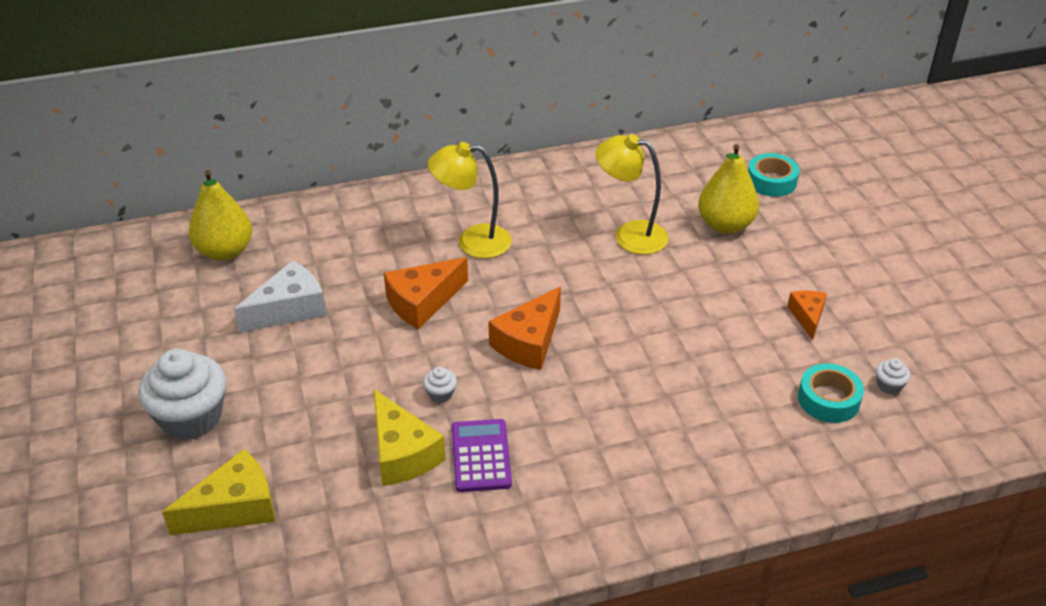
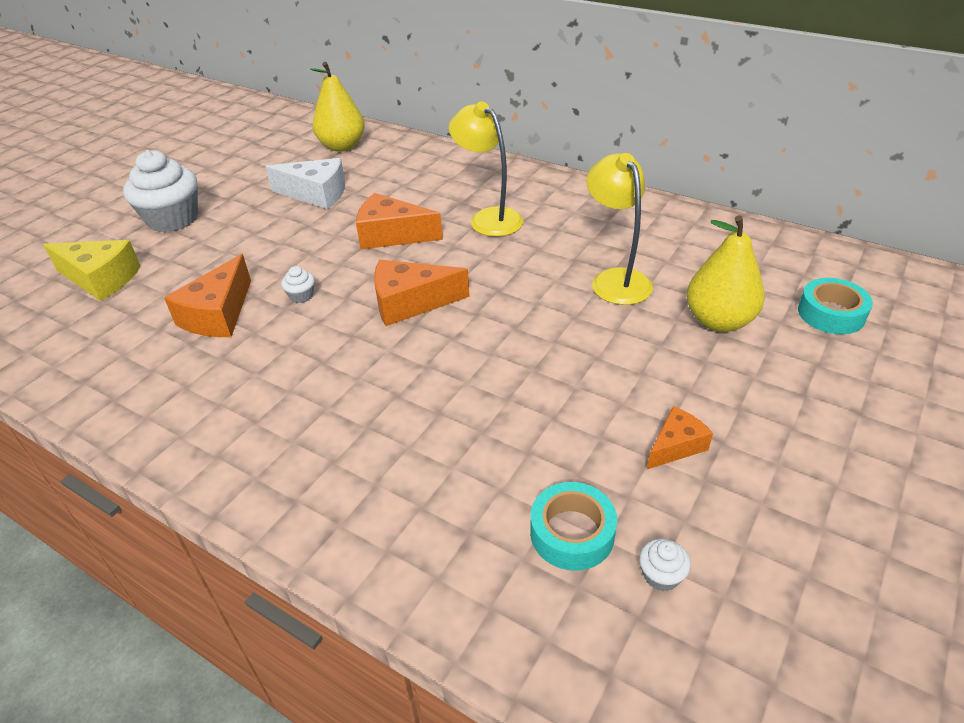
camera: 50 degrees right, 0 degrees up
(402, 453) = (218, 314): yellow cheese -> orange cheese
(481, 456) = (251, 352): purple calculator -> none

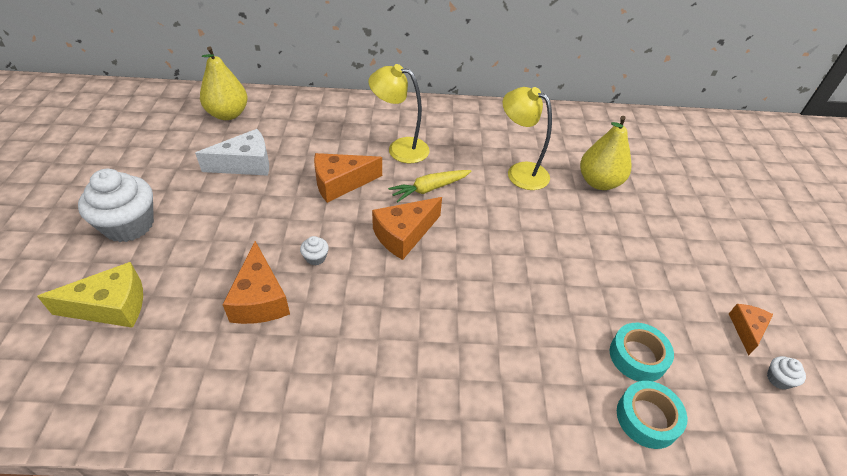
camera: 35 degrees left, 5 degrees up
(483, 267) = (429, 189): none -> yellow carrot
(661, 575) = (699, 359): white cupcake -> white cupcake (778, 379)
(676, 446) = (642, 275): orange cheese -> orange cheese (746, 329)
(831, 314) = (648, 158): turquoise tape -> turquoise tape (647, 418)

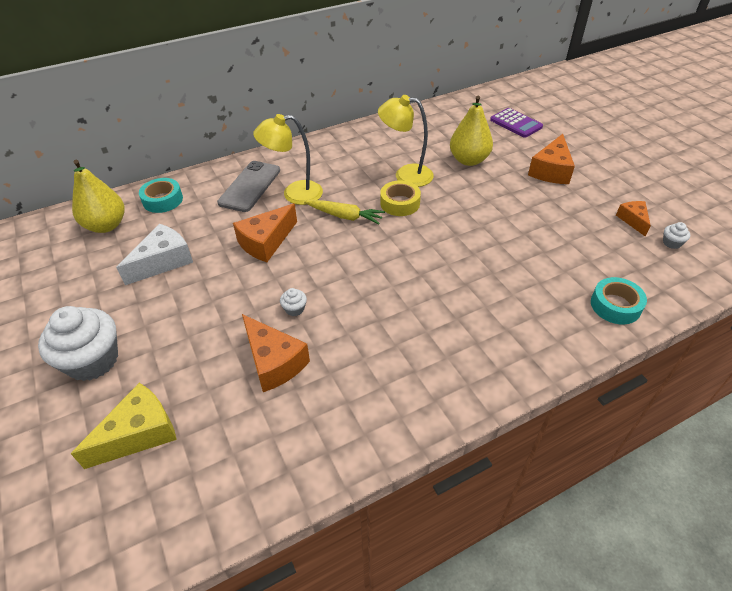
camera: 25 degrees left, 0 degrees up
(367, 126) = (250, 186): none -> grey phone
(404, 235) = (353, 260): orange cheese -> orange cheese (551, 170)
(429, 189) = (345, 216): yellow carrot -> yellow carrot turned 105 degrees counterclockwise
(492, 198) = (400, 203): none -> yellow tape
(637, 356) = (581, 269): turquoise tape -> turquoise tape (163, 200)
(683, 163) = (516, 123): none -> purple calculator

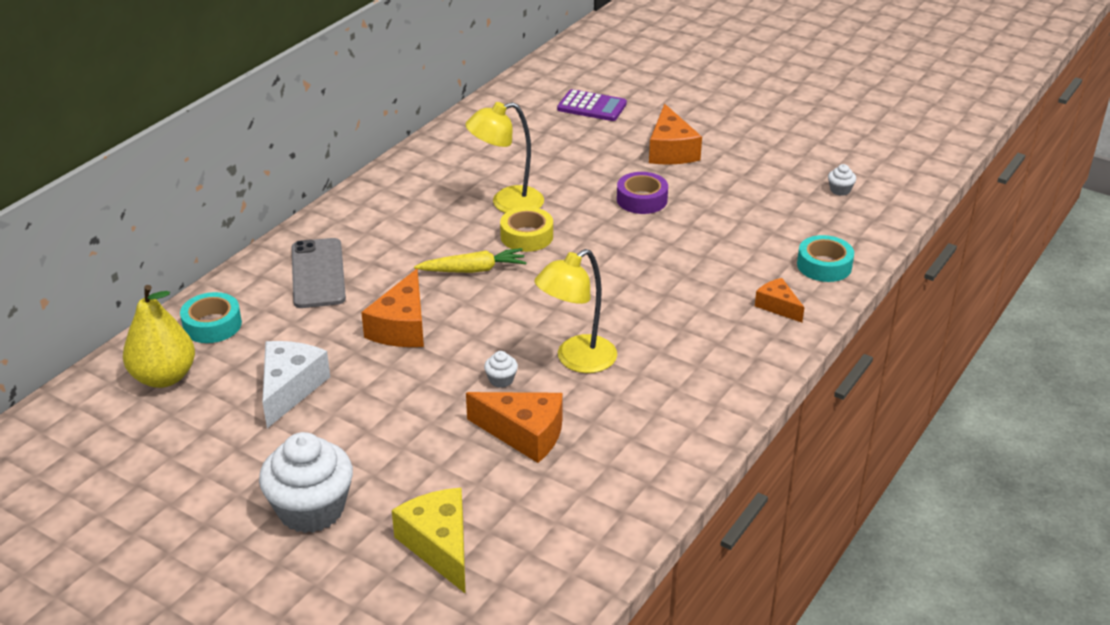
camera: 30 degrees left, 10 degrees down
(139, 433) = (439, 545): yellow cheese -> yellow cheese turned 45 degrees counterclockwise
(294, 194) = (386, 265): yellow lamp -> yellow lamp (576, 360)
(468, 160) = (569, 165): yellow pear -> none
(502, 201) = (642, 199): none -> purple tape
(633, 220) = (790, 179): orange cheese -> orange cheese (777, 306)

